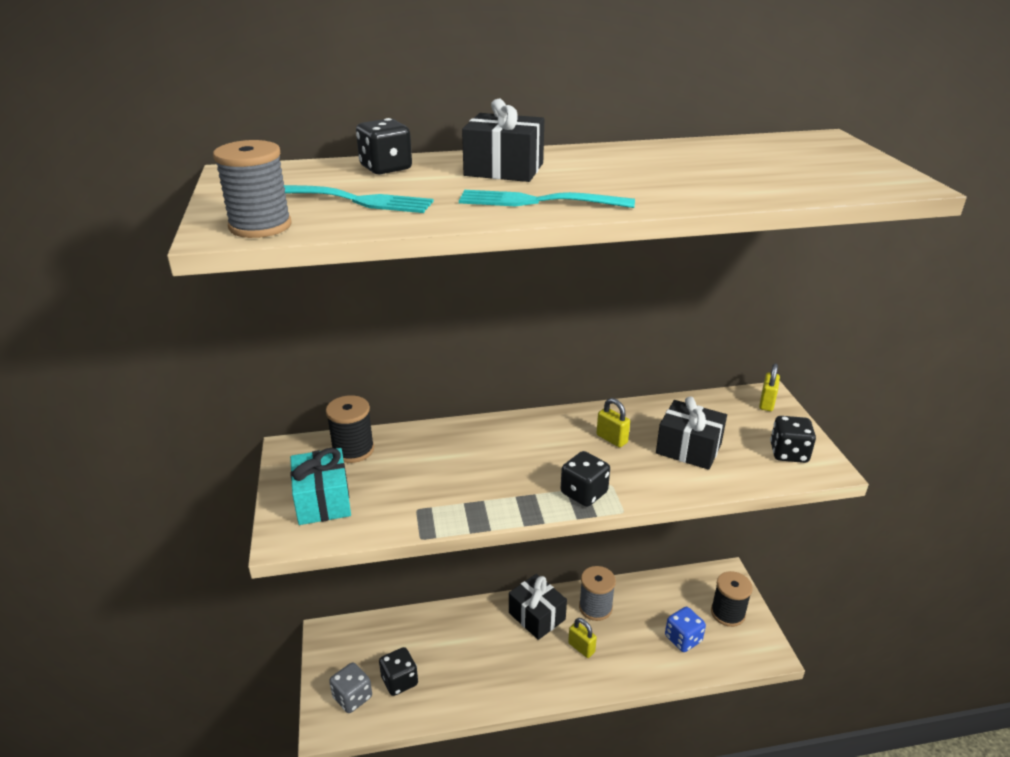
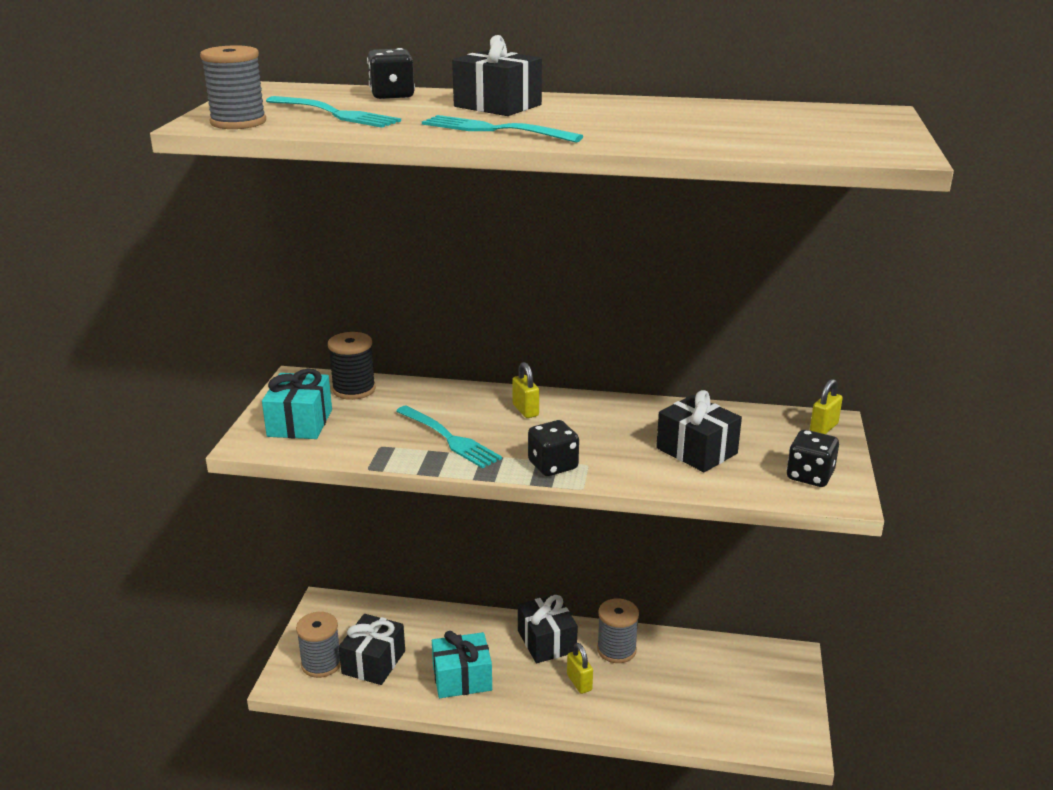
camera: 20 degrees right, 5 degrees down
(352, 697) = (321, 664): grey dice -> grey spool
(399, 681) = (374, 662): black dice -> black gift
(475, 485) = (449, 438): none -> turquoise fork
(484, 674) = (462, 678): none -> turquoise gift
(612, 439) = (618, 427): yellow padlock -> yellow padlock (525, 410)
(683, 639) = (701, 704): blue dice -> none
(727, 613) = (770, 694): black spool -> none

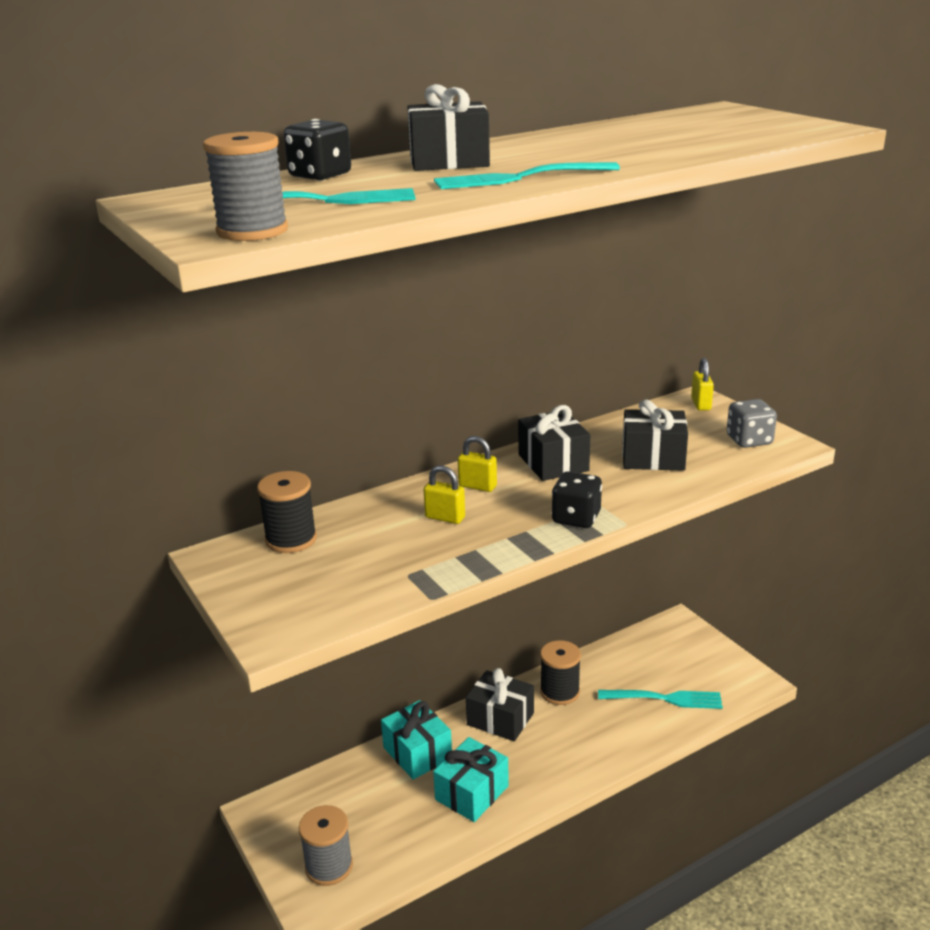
camera: 40 degrees left, 0 degrees up
(300, 423) = (291, 593): turquoise gift -> turquoise gift (417, 753)
(374, 662) = (377, 831): black gift -> black gift (553, 463)
(449, 438) = (456, 538): turquoise fork -> turquoise fork (665, 699)
(579, 683) = (565, 735): yellow padlock -> yellow padlock (445, 517)
(616, 650) = (559, 692): grey spool -> black spool
(809, 476) = (749, 440): black dice -> grey dice

